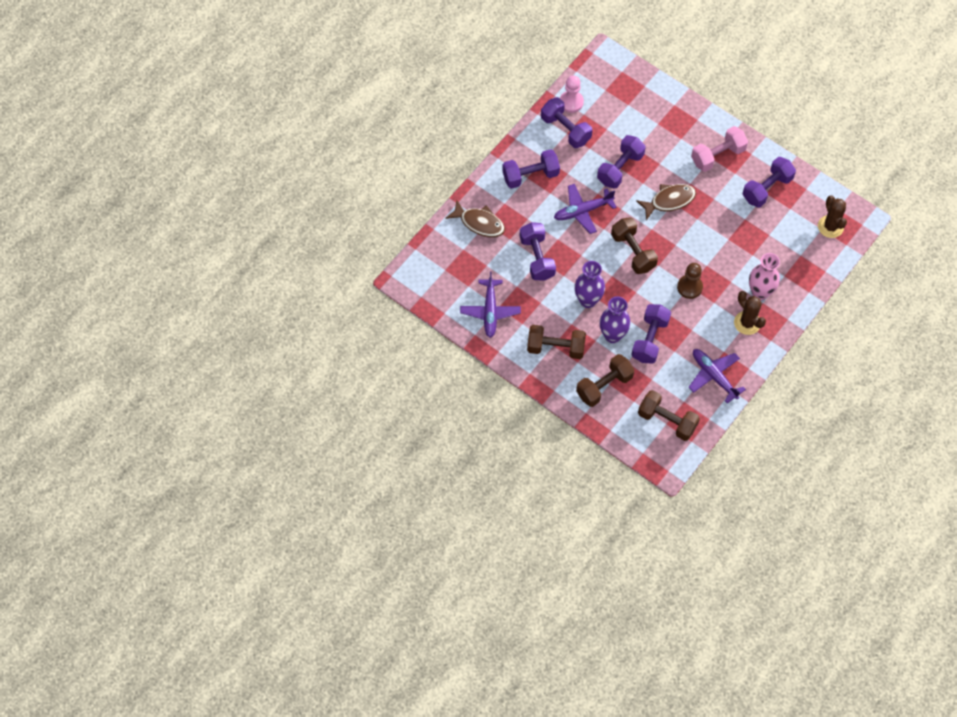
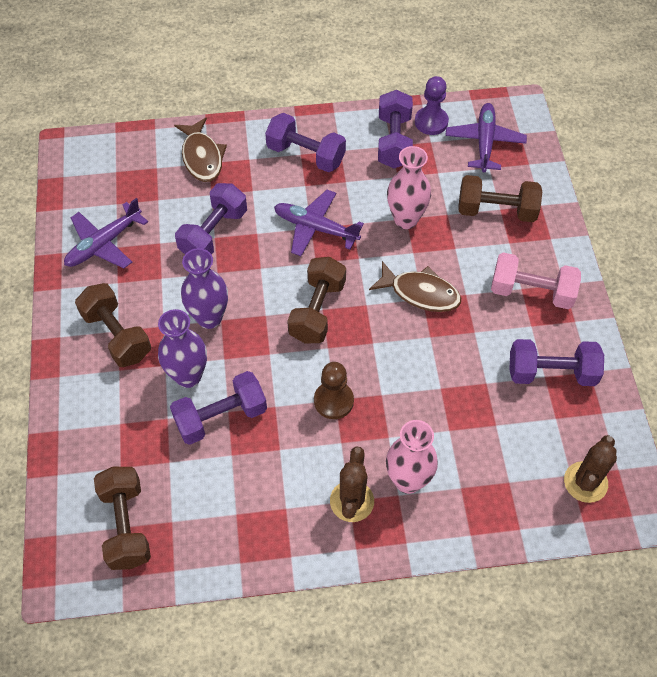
camera: 45 degrees right, 5 degrees down
(571, 102) = (431, 122): pink pawn -> purple pawn
(604, 386) = (112, 420): brown dumbbell -> brown dumbbell (496, 210)
(620, 168) = (406, 219): purple dumbbell -> pink vase
(714, 376) = (240, 526): purple plane -> purple plane (484, 142)

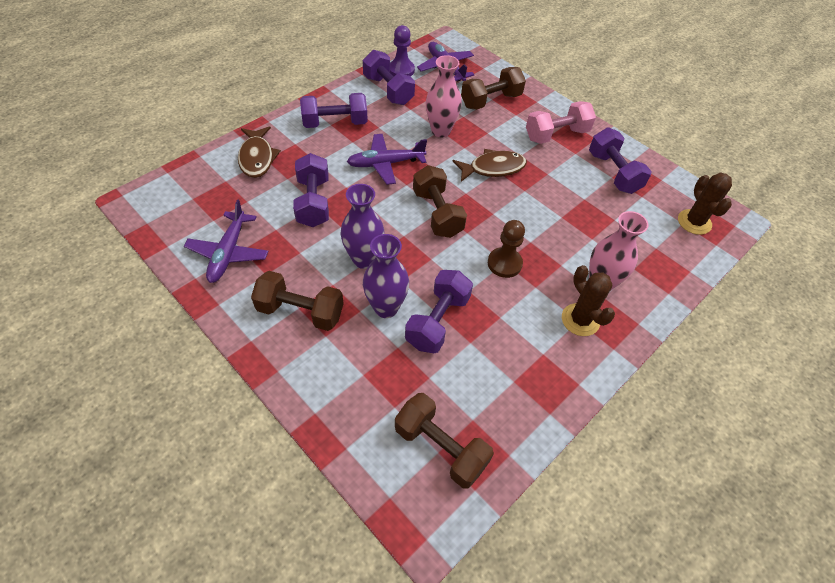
camera: 40 degrees left, 5 degrees down
(202, 157) = (257, 158): brown fish -> brown fish turned 45 degrees clockwise
(551, 373) = (613, 173): purple dumbbell -> purple dumbbell turned 75 degrees counterclockwise

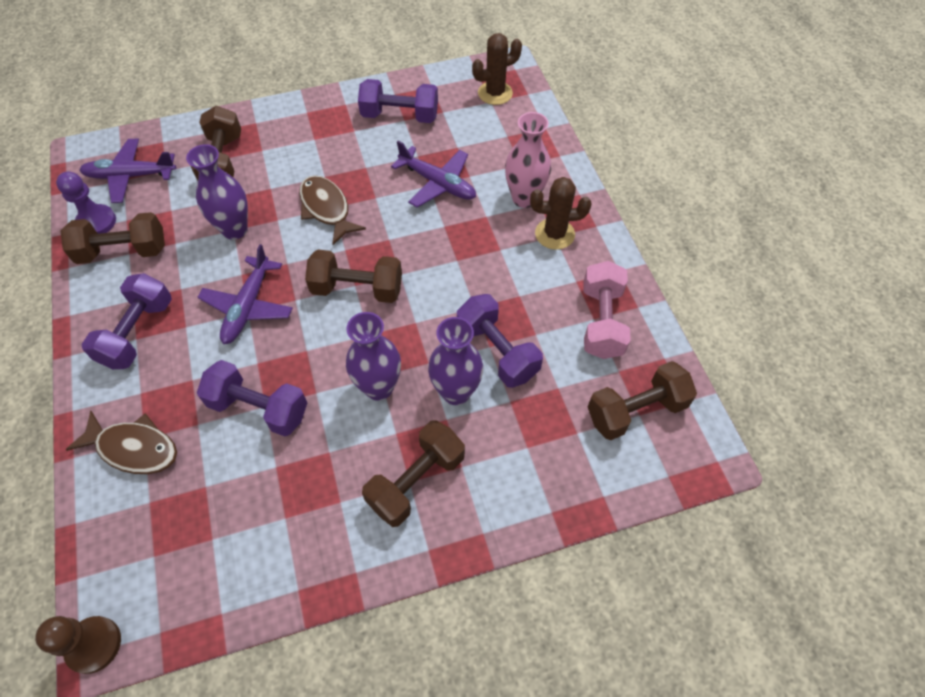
camera: 60 degrees left, 5 degrees up
(228, 253) = (280, 536): purple plane -> purple plane (437, 183)
(388, 90) = (123, 251): purple dumbbell -> brown dumbbell
(440, 131) = (235, 229): pink vase -> purple vase
(493, 168) = (326, 209): brown fish -> brown fish turned 45 degrees counterclockwise
(504, 263) = (458, 261): brown pawn -> brown pawn (94, 645)
(556, 135) = (317, 132): pink dumbbell -> pink dumbbell (601, 322)
(694, 222) = (495, 93): brown cactus -> brown cactus turned 45 degrees counterclockwise

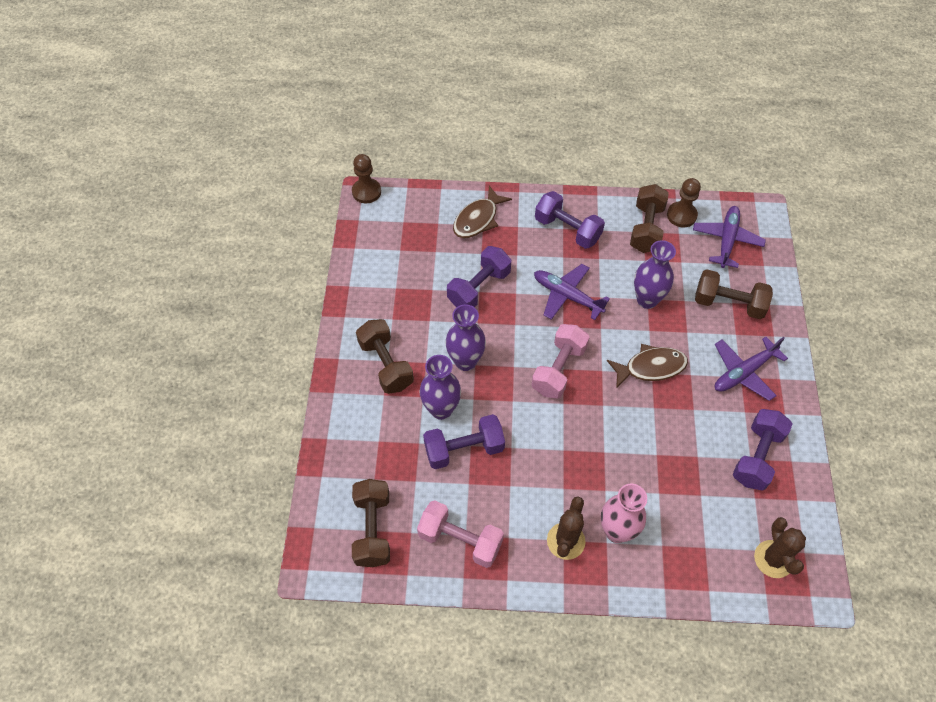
camera: 110 degrees right, 0 degrees up
(96, 222) = (681, 215): purple pawn -> brown pawn
(357, 289) = (559, 369): brown dumbbell -> pink dumbbell
(437, 183) = (657, 462): purple plane -> purple plane (744, 372)

